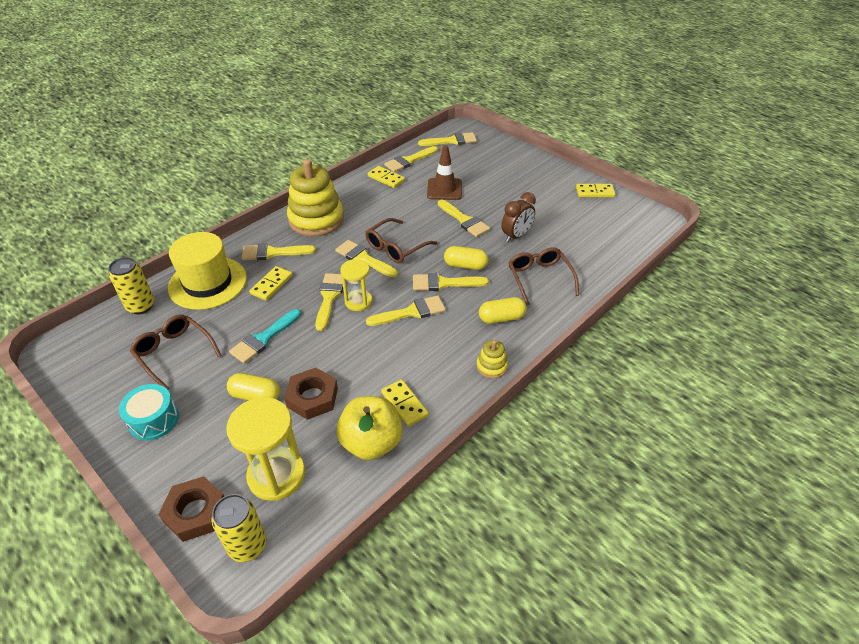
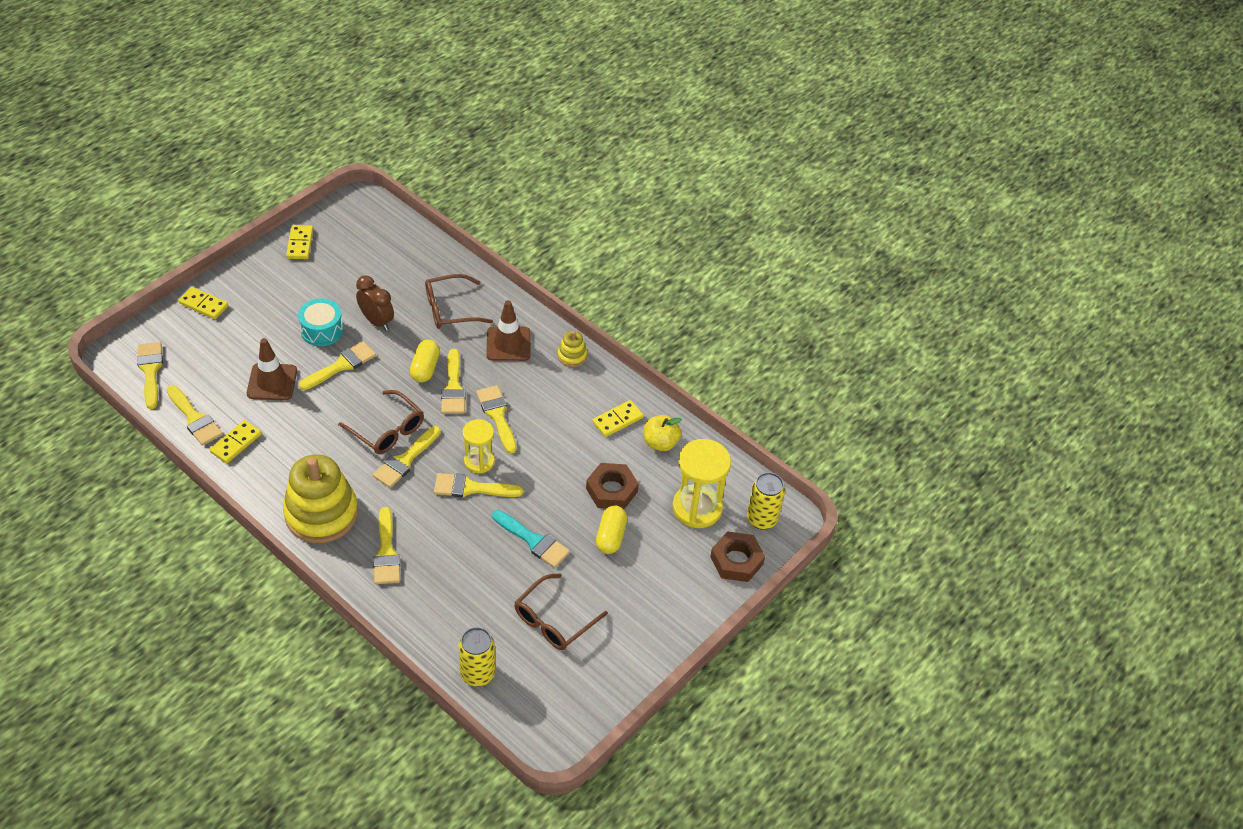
camera: 95 degrees left, 5 degrees up
(154, 420) = (642, 617): turquoise drum -> turquoise drum (322, 330)
(208, 283) = (439, 612): yellow hat -> none
(271, 285) = (446, 545): yellow domino -> yellow domino (203, 305)
(371, 443) = (660, 443): yellow apple -> yellow apple, size x0.66
(501, 318) = (508, 344): yellow capsule -> brown traffic cone

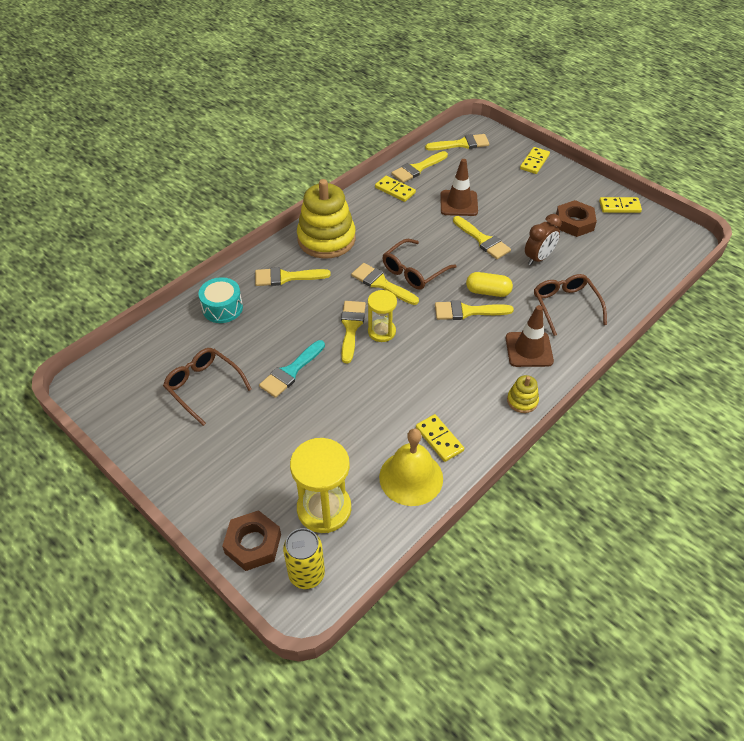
camera: 95 degrees right, 0 degrees up
(322, 330) = (520, 226): turquoise drum -> turquoise drum (222, 308)
(477, 674) = (160, 336): yellow can -> none
(497, 415) = (436, 343): yellow brush -> none
(611, 490) = (348, 432): brown nut -> brown nut (574, 223)
(611, 536) = (292, 431): yellow capsule -> none
(660, 443) = (411, 477): yellow apple -> yellow bell

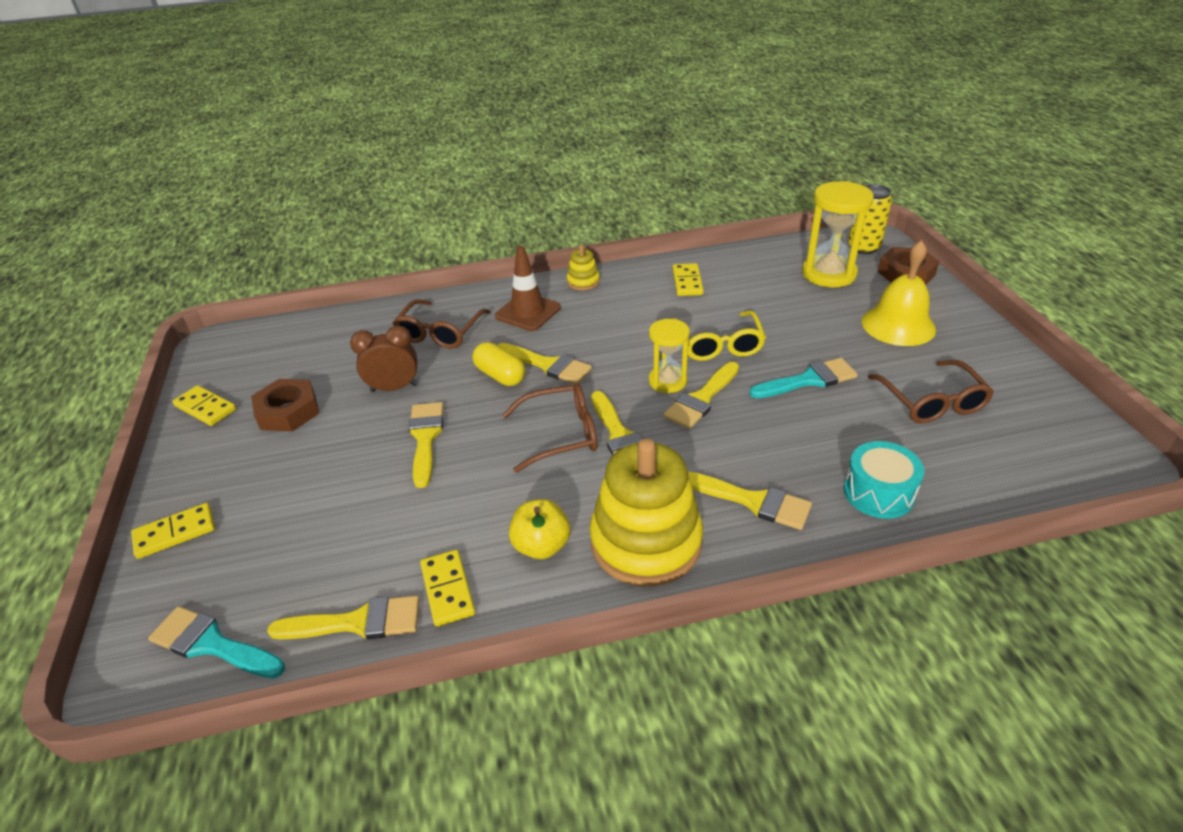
camera: 145 degrees left, 10 degrees down
(369, 378) = (718, 344): none -> yellow glasses
(372, 219) = (541, 546): none -> yellow apple
(411, 477) = (735, 269): yellow bell -> yellow bell (898, 325)
(458, 203) = (383, 511): brown traffic cone -> none
(461, 144) = (212, 644): yellow brush -> turquoise brush

